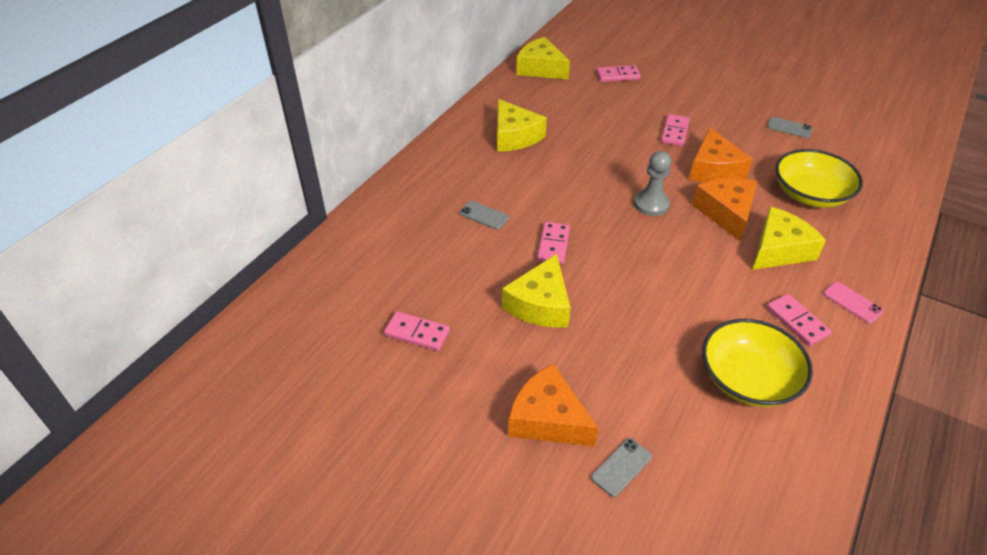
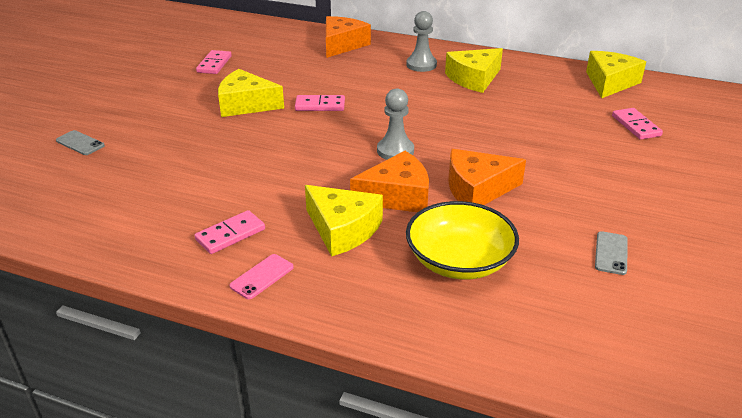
camera: 80 degrees right, 10 degrees down
(473, 163) = (421, 65): none -> grey pawn
(484, 215) = (350, 75): grey phone -> none
(547, 418) = (130, 114): orange cheese -> orange cheese (342, 45)
(674, 132) = (539, 164): pink domino -> none
(748, 379) = (157, 201): yellow bowl -> none

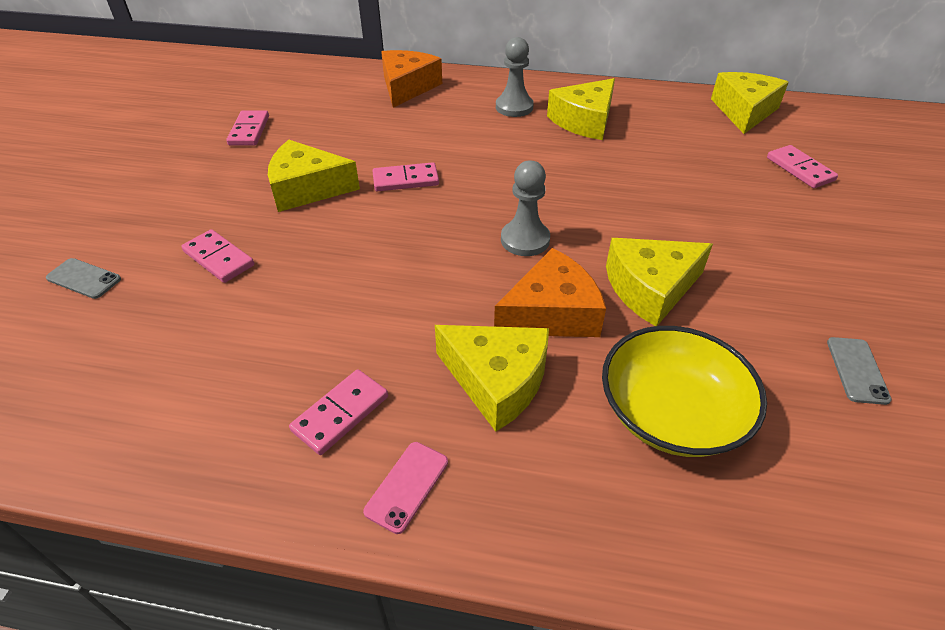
camera: 10 degrees left, 10 degrees up
(173, 140) = (219, 258): none -> pink domino
(477, 189) = (650, 288): orange cheese -> yellow cheese

